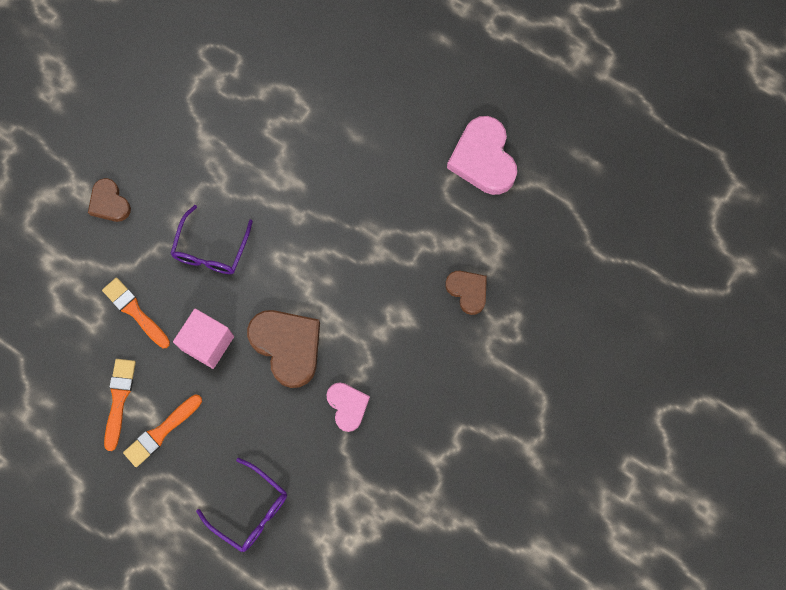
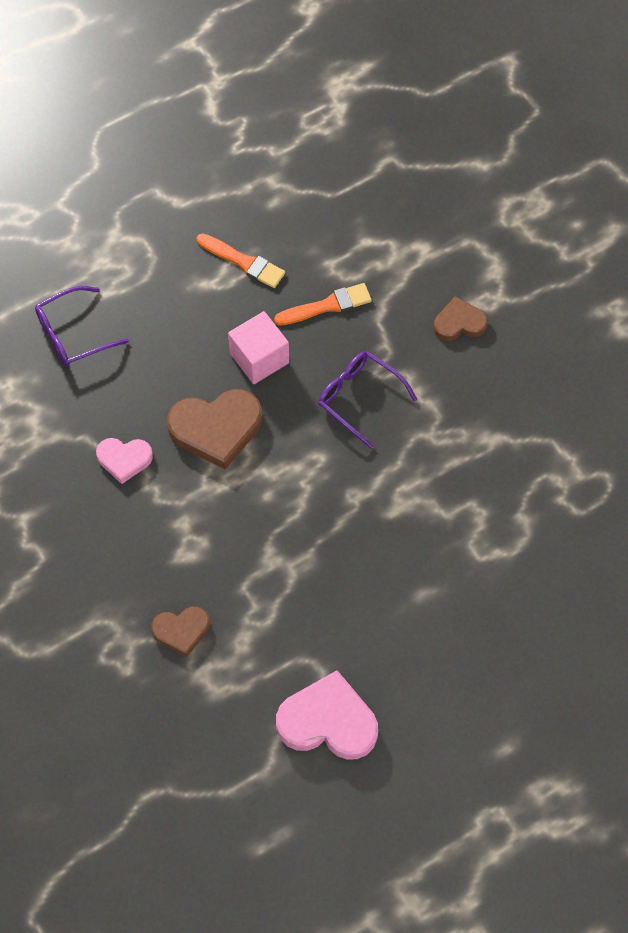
camera: 115 degrees right, 10 degrees down
(161, 432) = (191, 286): orange brush -> none

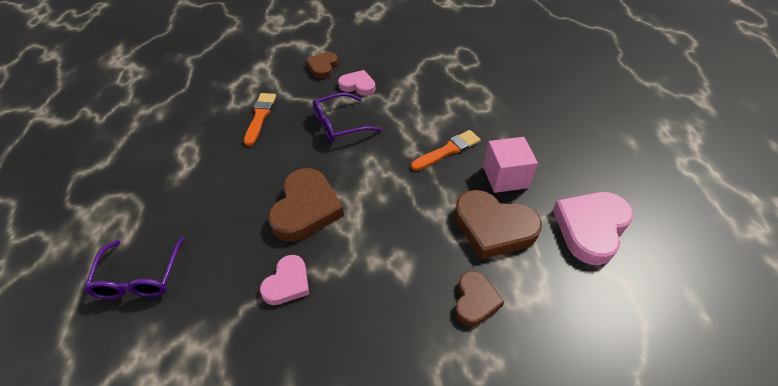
camera: 65 degrees left, 15 degrees down
(243, 262) = (187, 145): orange brush -> orange brush (448, 150)
(259, 358) = (268, 163): pink cube -> pink cube (505, 177)
(280, 621) = (493, 227): none -> brown heart
(444, 383) = (358, 85): none -> pink heart

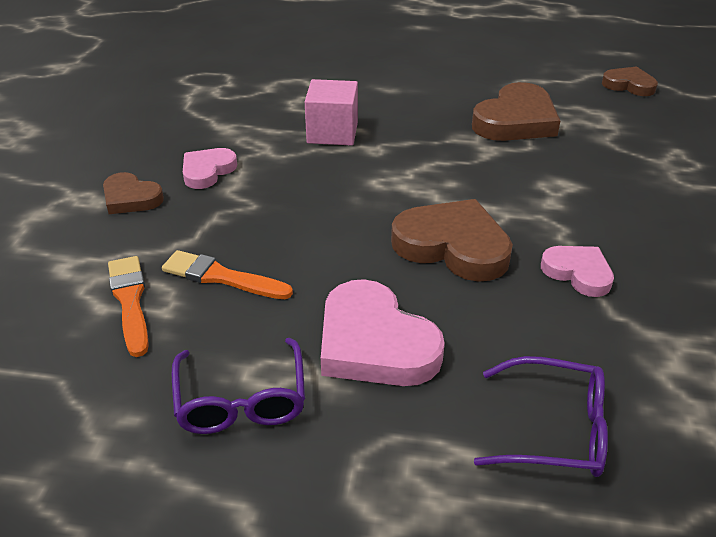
camera: 75 degrees left, 10 degrees down
(339, 124) = (290, 198): purple glasses -> purple glasses (241, 400)
(448, 150) = (386, 124): orange brush -> orange brush (130, 301)
(475, 300) = (609, 149): brown heart -> brown heart (629, 85)
(505, 177) = (444, 99): pink cube -> pink cube (332, 133)
(591, 228) = (527, 73): pink heart -> pink heart (374, 343)

